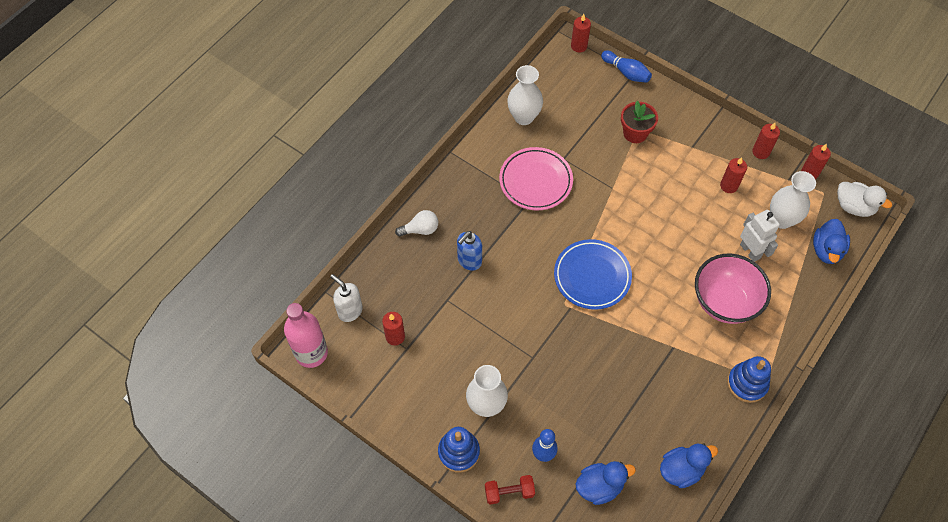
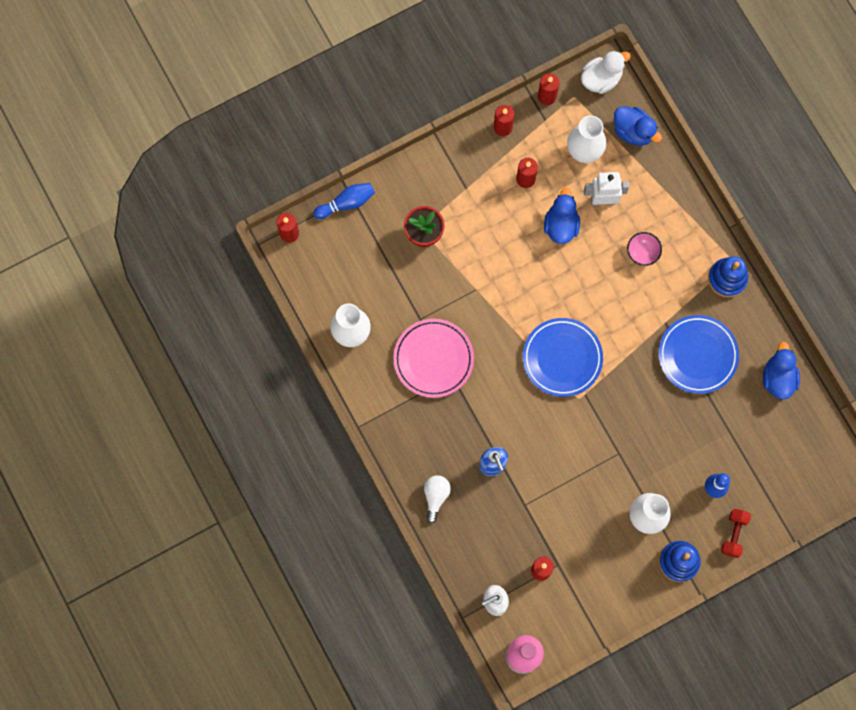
camera: 65 degrees left, 15 degrees up
(599, 486) = (762, 454): blue duck -> blue duck (561, 225)
(660, 387) = (697, 355): none -> blue plate
(724, 302) = (642, 253): pink bowl -> pink bowl, size x0.47

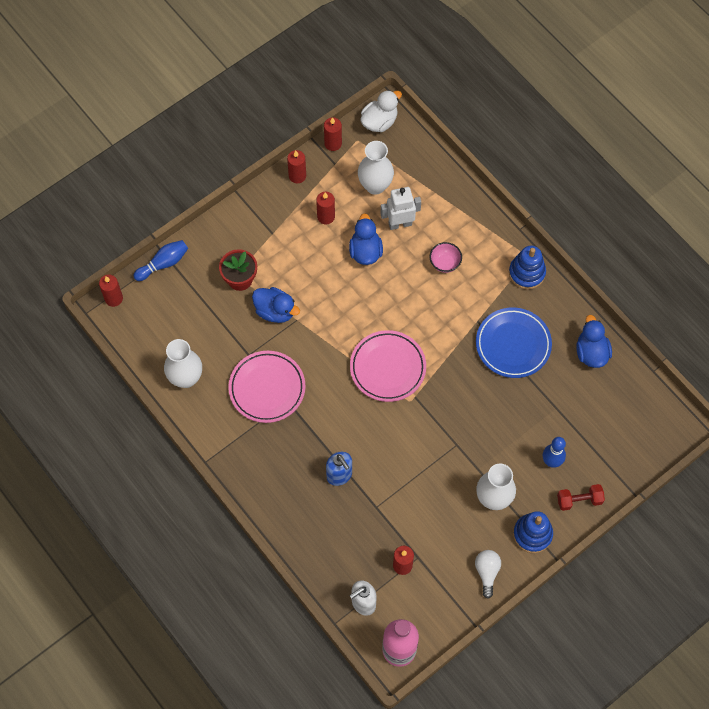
camera: 10 degrees left, 10 degrees down
(436, 496) = (290, 513): white light bulb -> white light bulb (487, 572)
(562, 358) = (387, 368): blue plate -> pink plate
(633, 131) = (417, 161): blue duck -> blue duck (275, 311)
(734, 534) = (579, 500): red dumbbell -> red dumbbell turned 75 degrees clockwise

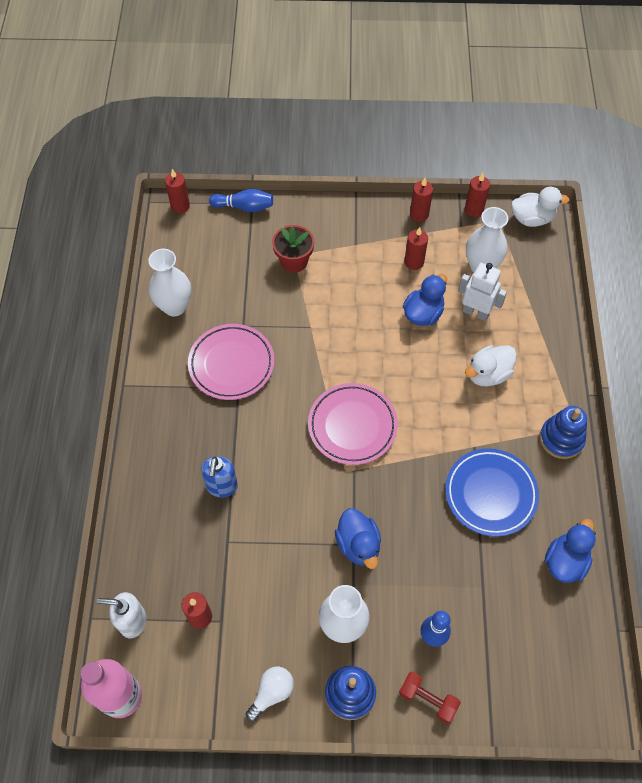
camera: 40 degrees right, 5 degrees down
(275, 311) = (299, 307): blue duck -> blue duck (358, 545)
(445, 263) = (487, 374): pink bowl -> white duck

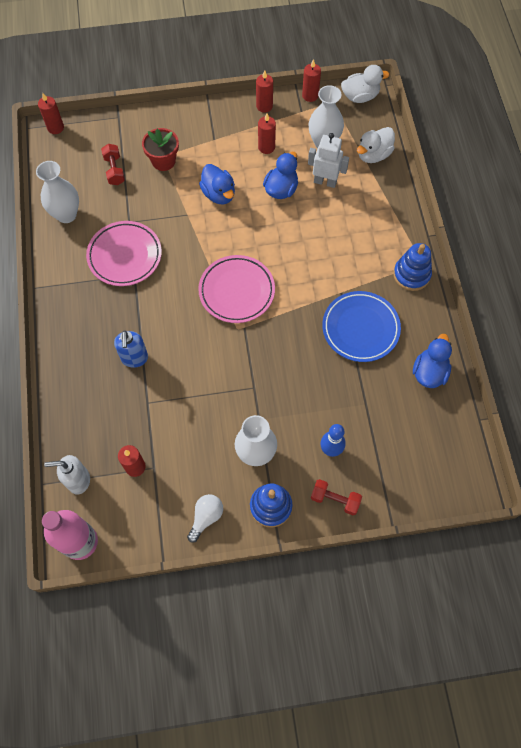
camera: 10 degrees left, 5 degrees up
(237, 264) = (114, 170): none -> red dumbbell
(244, 207) = (112, 121): blue bowling pin -> none
(358, 545) = (258, 387): blue duck -> blue duck (219, 194)
(487, 374) = (343, 231): white duck -> white duck (373, 155)

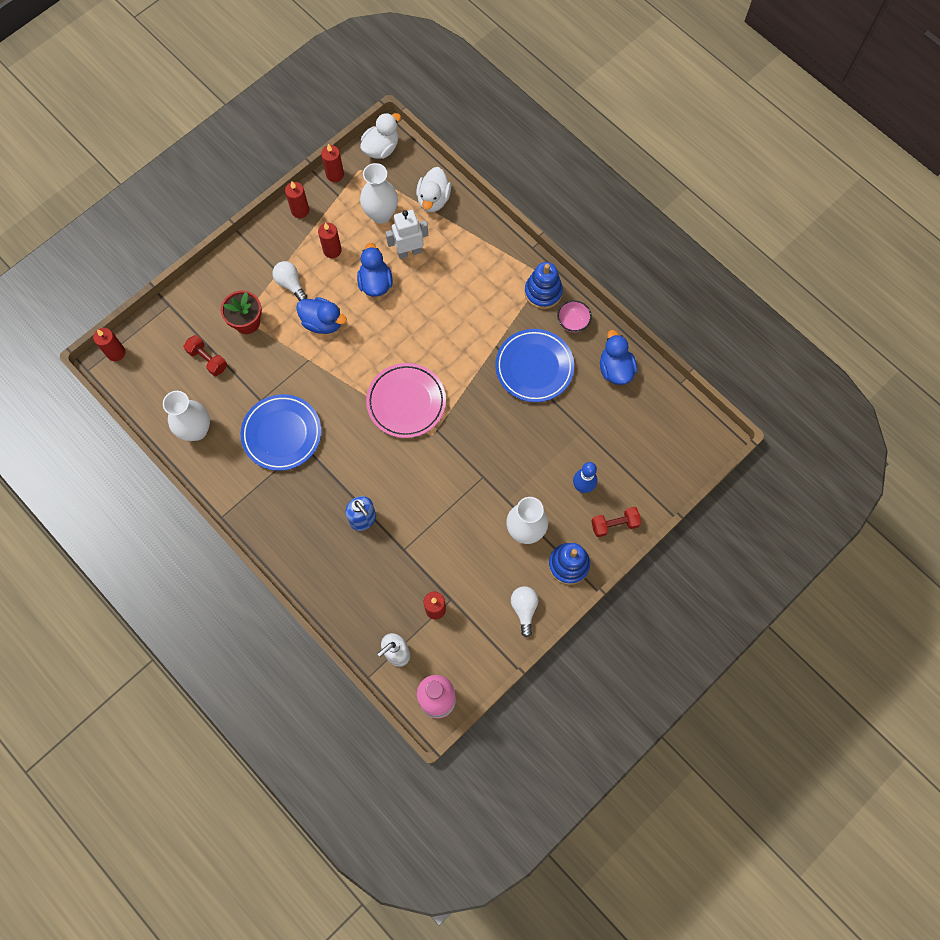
camera: 35 degrees left, 5 degrees up
(125, 256) = (282, 434): pink plate -> blue plate
(216, 153) = (290, 284): none -> white light bulb
(419, 313) = (572, 322): none -> pink bowl

